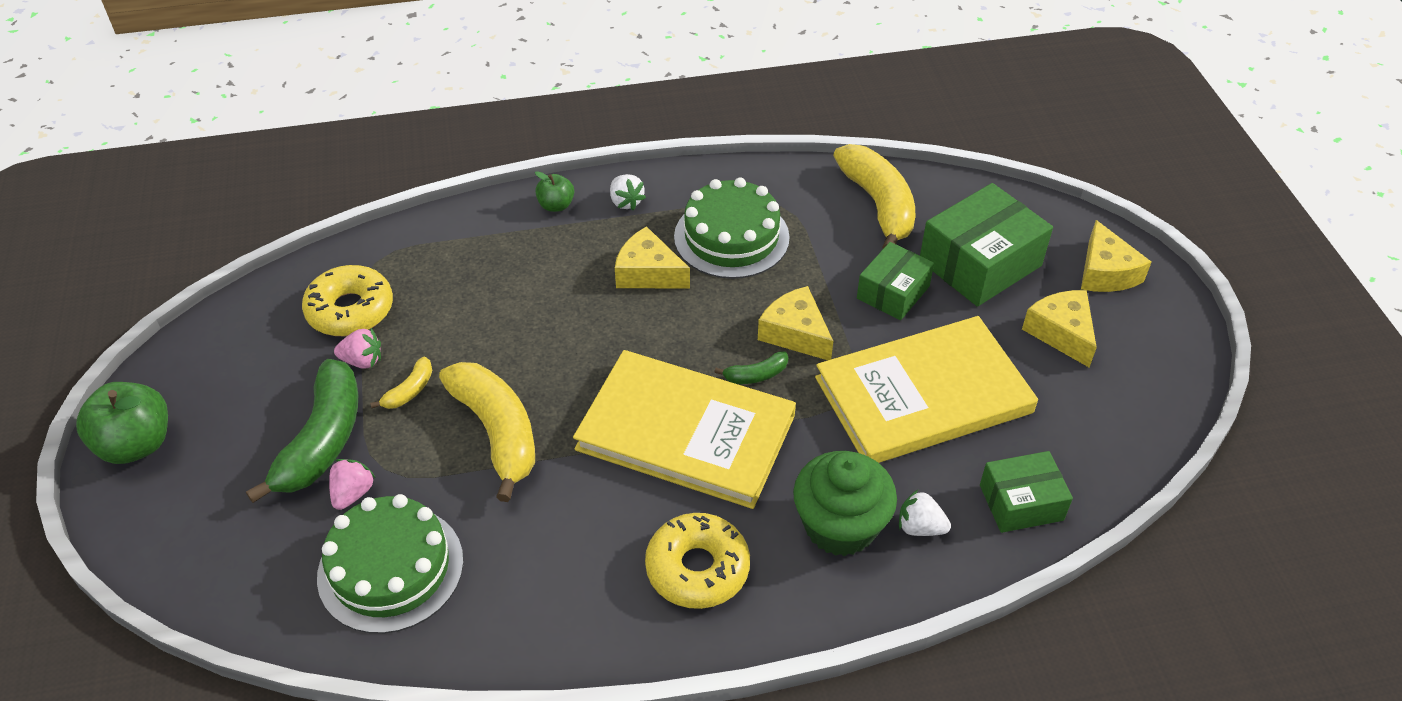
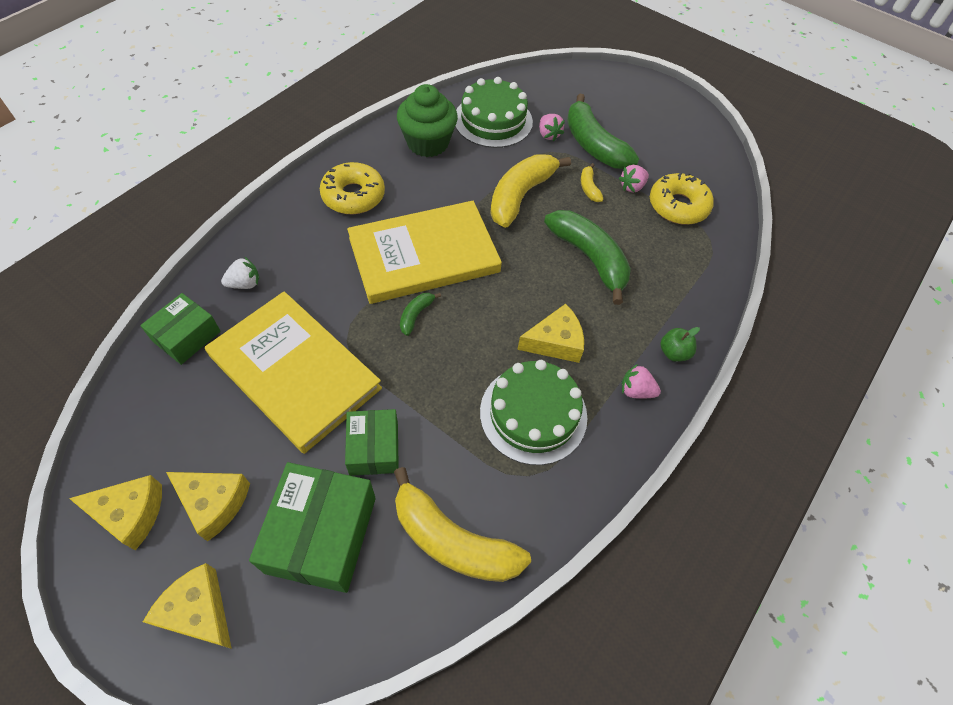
camera: 135 degrees right, 10 degrees up
(136, 444) = (663, 100): green apple -> none
(497, 432) = (520, 195): yellow banana -> yellow banana turned 105 degrees clockwise
(517, 319) = (589, 258): none -> green banana
(626, 202) = (636, 391): white strawberry -> pink strawberry
(795, 333) = (416, 362): yellow cheese -> yellow cheese (130, 514)
(840, 526) = (293, 257): green cupcake -> green cupcake (427, 143)
(923, 395) = (295, 372): yellow book -> yellow book turned 75 degrees counterclockwise

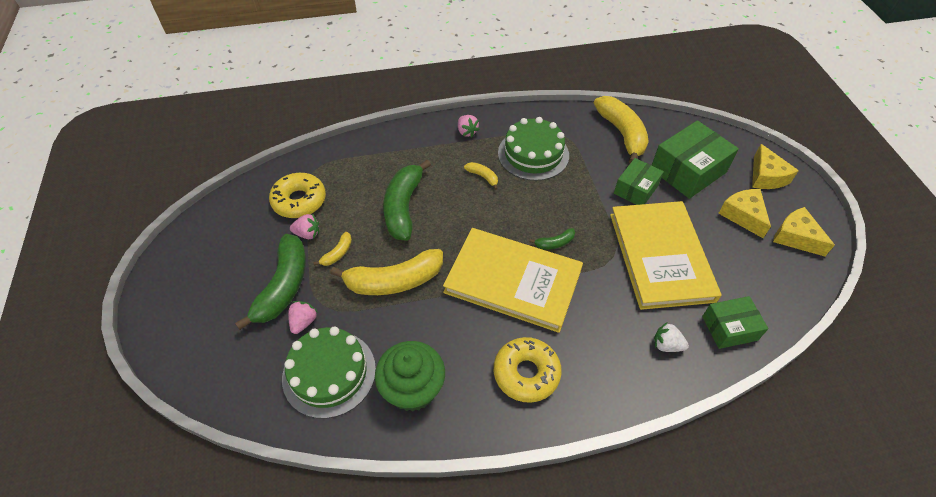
camera: 135 degrees left, 5 degrees down
(555, 342) = (483, 177): yellow cheese -> yellow banana
(673, 352) = (424, 134): green apple -> none

